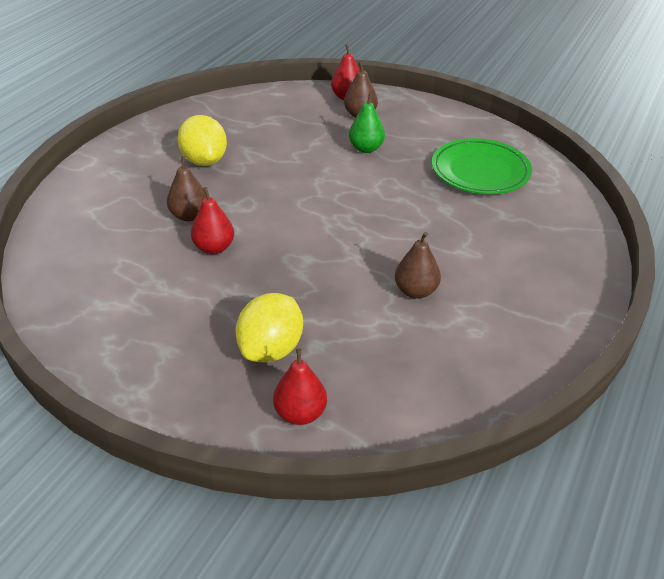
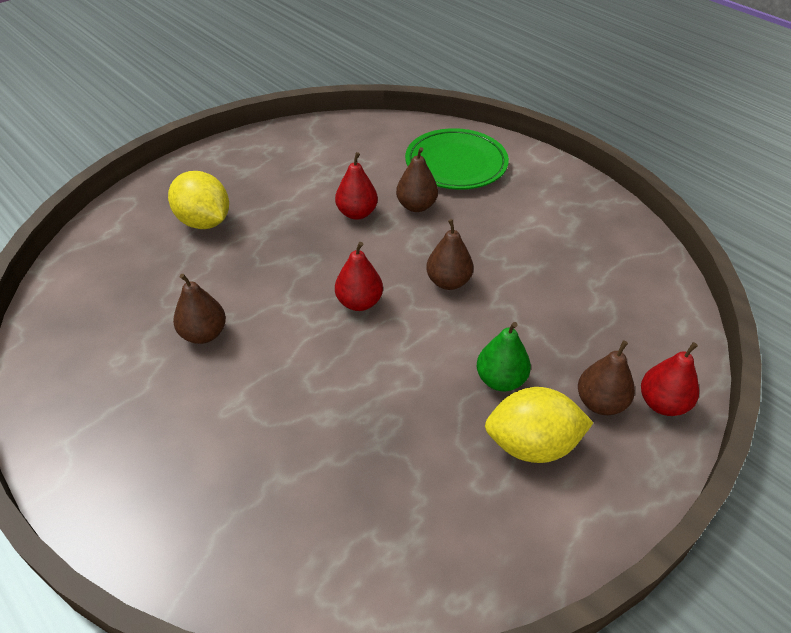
camera: 110 degrees right, 5 degrees up
(204, 161) = (517, 231): yellow lemon -> yellow lemon (532, 445)
(283, 182) = (448, 282): none -> brown pear
(300, 413) = (128, 223): red pear -> red pear (359, 302)
(480, 171) = (392, 498): green plate -> green plate (456, 164)

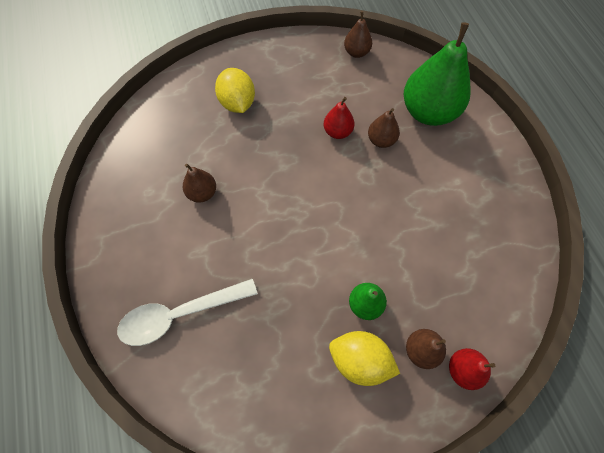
camera: 25 degrees right, 20 degrees up
(244, 492) = (180, 314): none -> white spoon
(359, 302) = (305, 207): red pear -> none
(448, 282) = (371, 213): brown pear -> brown pear (356, 52)
(456, 164) = (428, 112): green plate -> green pear

